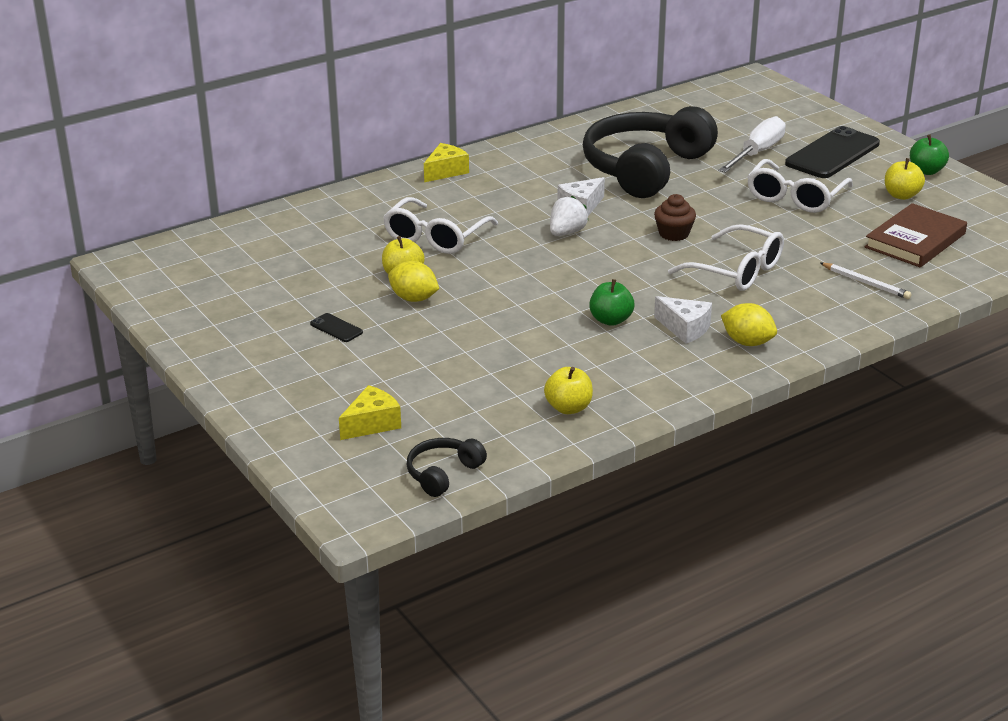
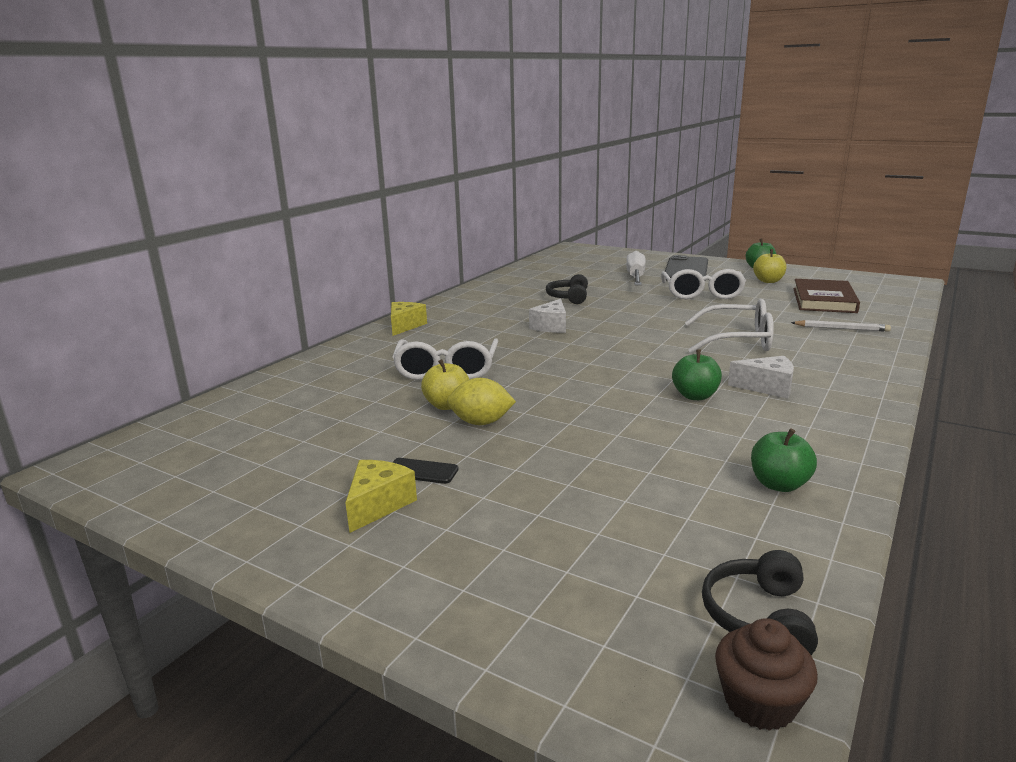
camera: 25 degrees left, 10 degrees down
(372, 424) = (584, 575): yellow cheese -> yellow cheese (378, 505)
(566, 233) = (563, 344): white strawberry -> none
(568, 408) = (779, 484): yellow apple -> green apple
(645, 168) = (569, 297): black headphones -> black headphones, size x0.43
(674, 234) = (651, 328): brown cupcake -> brown cupcake (759, 702)
(747, 342) = (834, 385): yellow lemon -> none

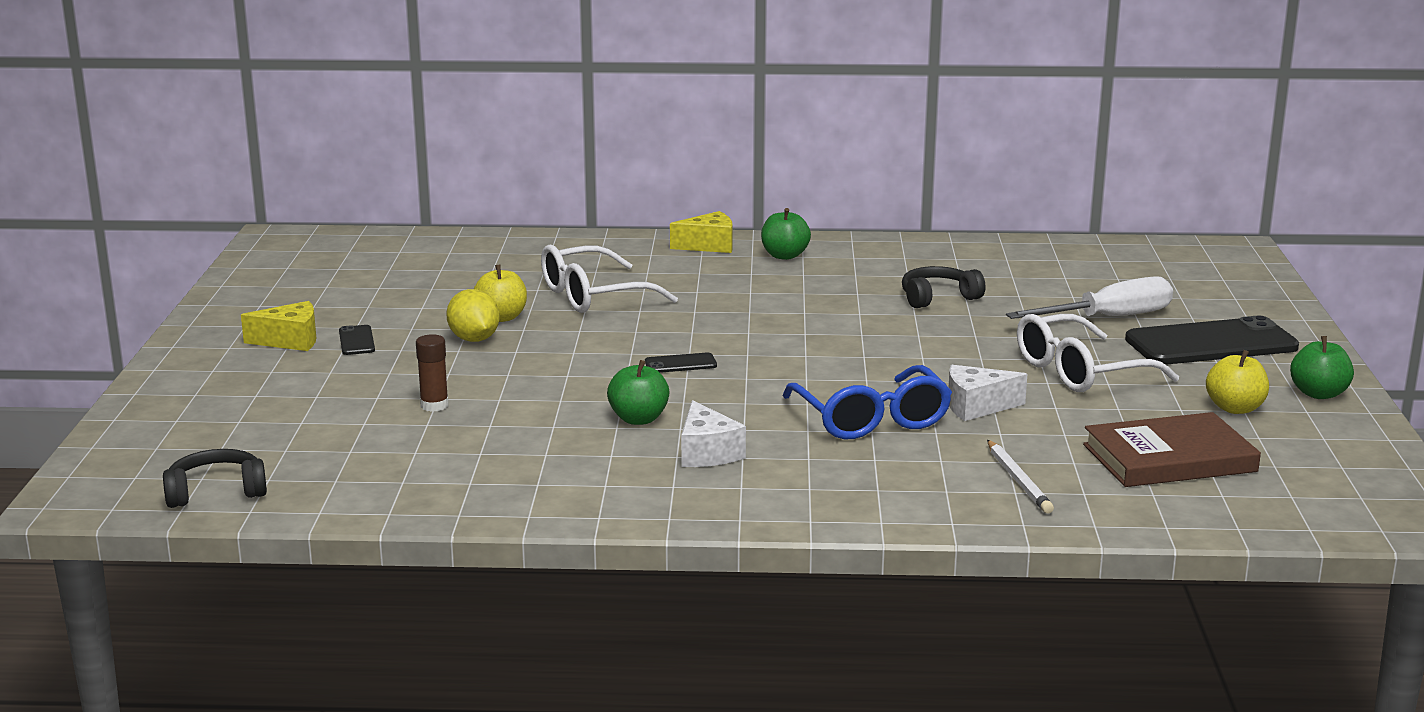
camera: 60 degrees right, 0 degrees up
(551, 326) = (798, 312): white cheese -> white cheese (976, 406)
(606, 368) = (680, 364): none -> black phone
(610, 462) = (434, 405): none -> brown glue stick
(738, 340) = (871, 419): white glasses -> blue glasses
(759, 702) = (120, 501): brown cupcake -> none
(779, 484) = (444, 481): green apple -> green apple (784, 256)

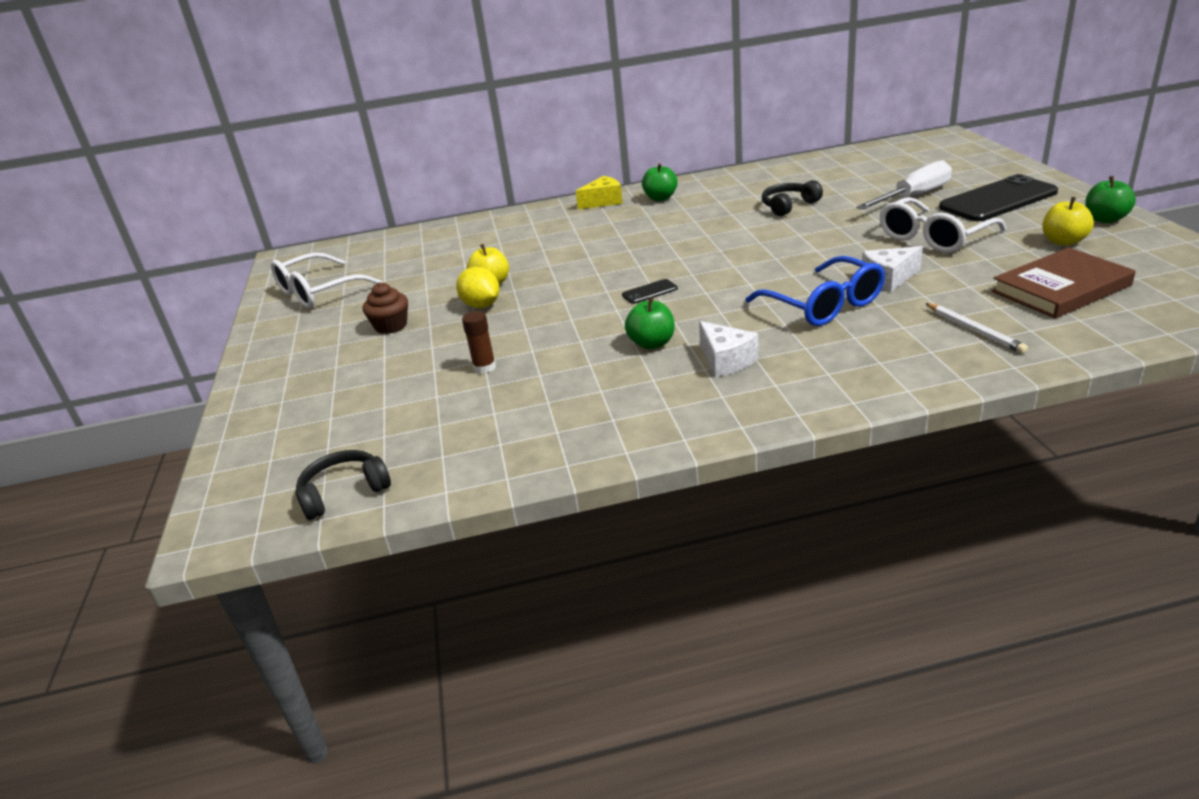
camera: 10 degrees left, 10 degrees up
(290, 340) = (338, 337): yellow cheese -> none
(356, 341) = (391, 326): black phone -> brown cupcake
(593, 296) = (548, 254): white glasses -> white glasses (318, 292)

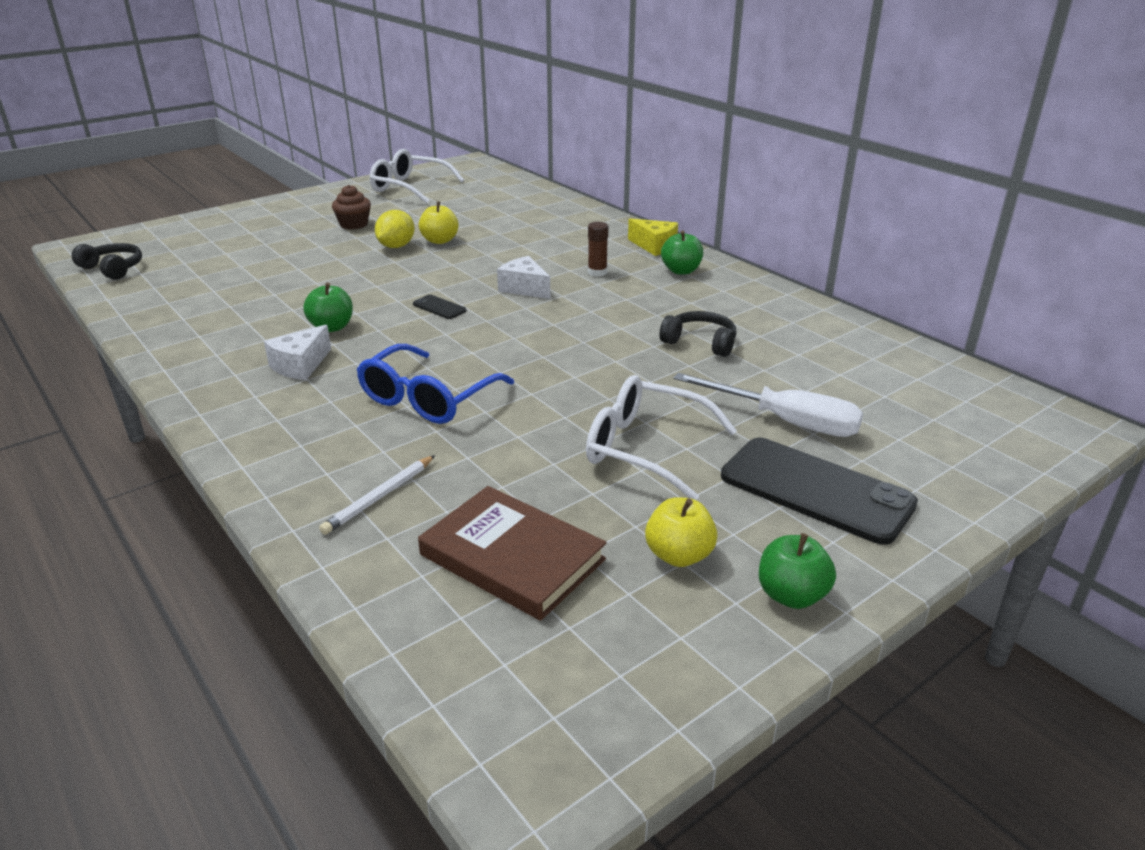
camera: 60 degrees right, 0 degrees up
(484, 367) = (285, 271): brown glue stick -> brown glue stick (597, 272)
(889, 279) = (507, 429): white cheese -> white cheese (524, 288)

